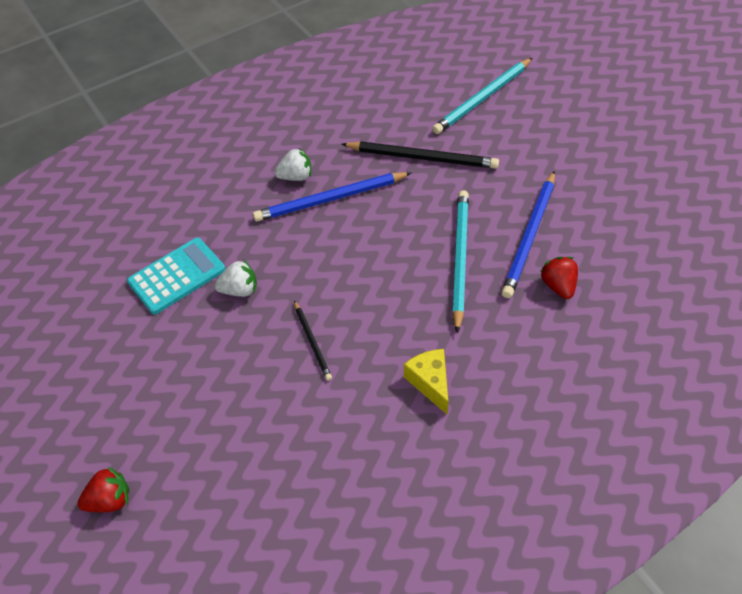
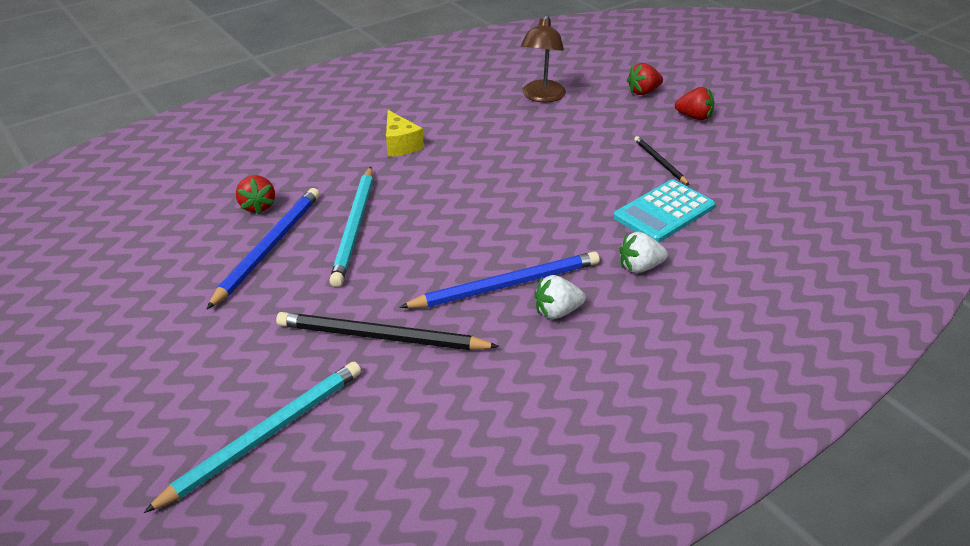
camera: 175 degrees right, 15 degrees down
(73, 436) = (694, 117): none -> red strawberry
(240, 290) = (591, 202): white strawberry -> white strawberry (640, 267)
(249, 489) = (542, 97): none -> brown lamp
(312, 342) = (508, 167): black pencil -> black pencil (659, 162)

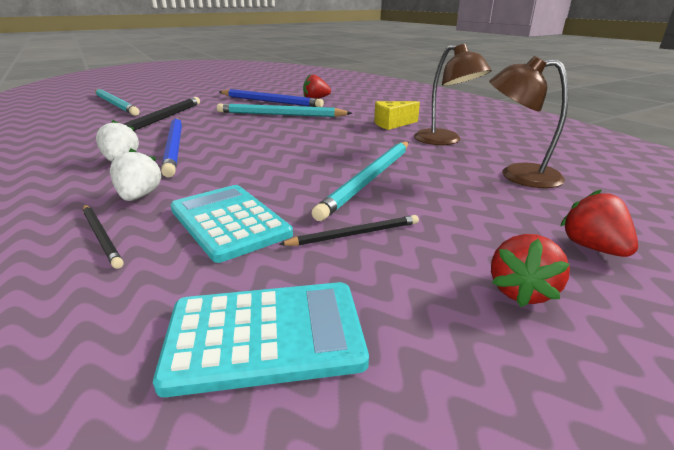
camera: 95 degrees right, 10 degrees down
(460, 119) = (444, 141): none -> brown lamp
(568, 158) = (369, 179): none -> turquoise pencil
(707, 263) = (101, 236): none -> black pencil
(762, 182) = (265, 336): none -> turquoise calculator

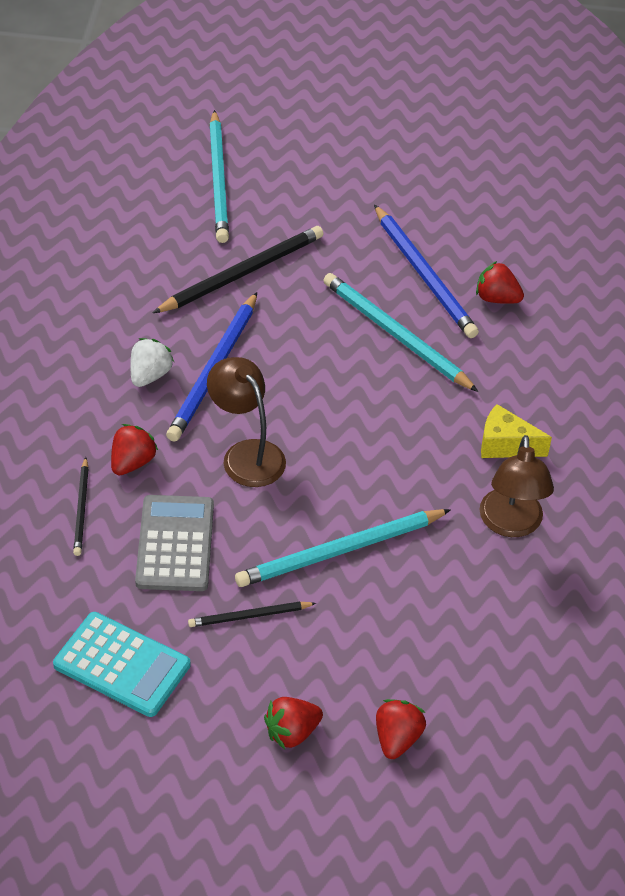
camera: 35 degrees right, 20 degrees up
(139, 196) = (132, 462): white strawberry -> red strawberry
(229, 222) = (175, 544): turquoise calculator -> grey calculator
(354, 234) = (249, 616): black pencil -> black pencil turned 150 degrees clockwise
(518, 175) = (487, 631): brown lamp -> brown lamp (246, 454)

